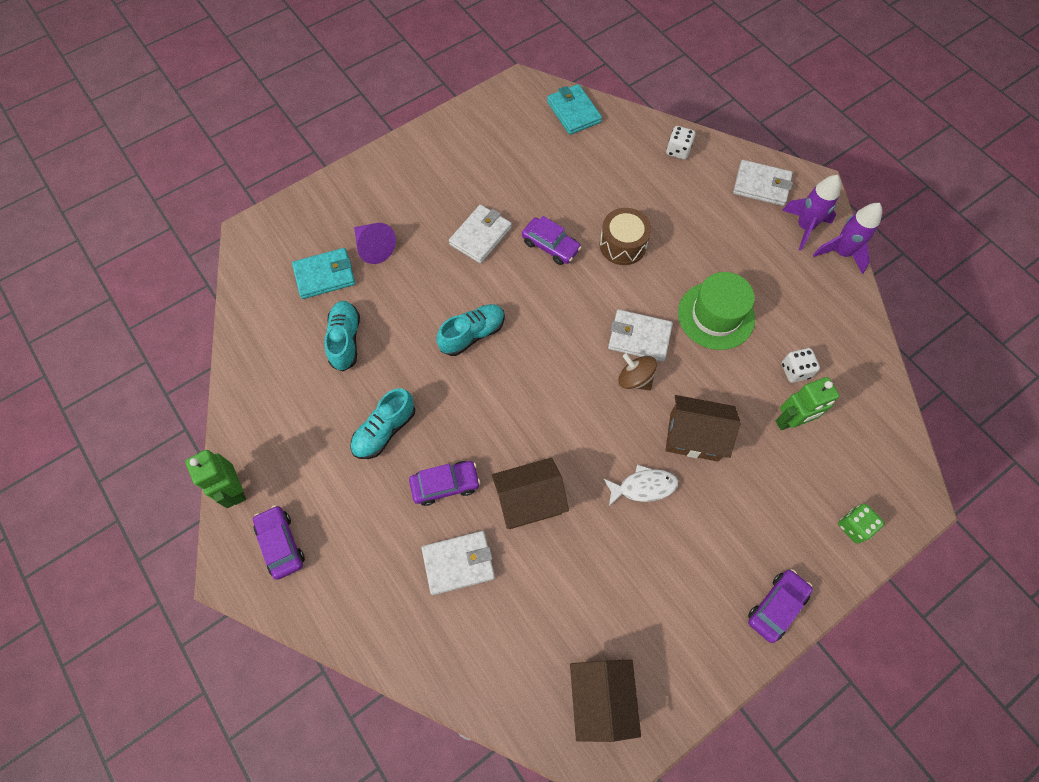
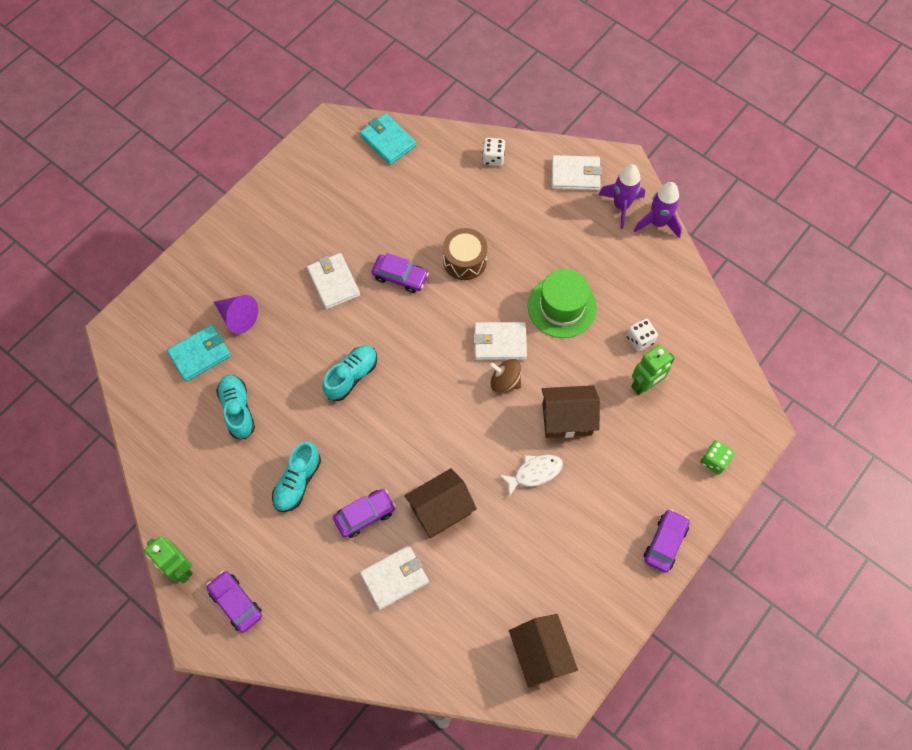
camera: 15 degrees left, 0 degrees up
(480, 236) = (334, 282): white wallet -> white wallet turned 45 degrees counterclockwise

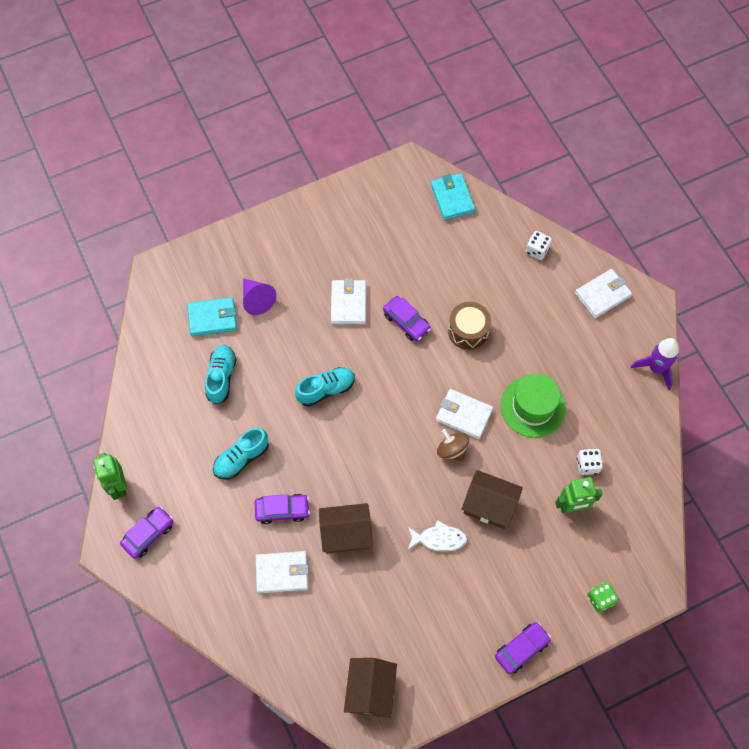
camera: 25 degrees right, 0 degrees up
(236, 603) = (148, 534): purple car -> purple car turned 60 degrees clockwise
(575, 175) = (602, 295): white wallet -> white wallet turned 60 degrees counterclockwise
(621, 206) = (630, 339): purple rocket -> none

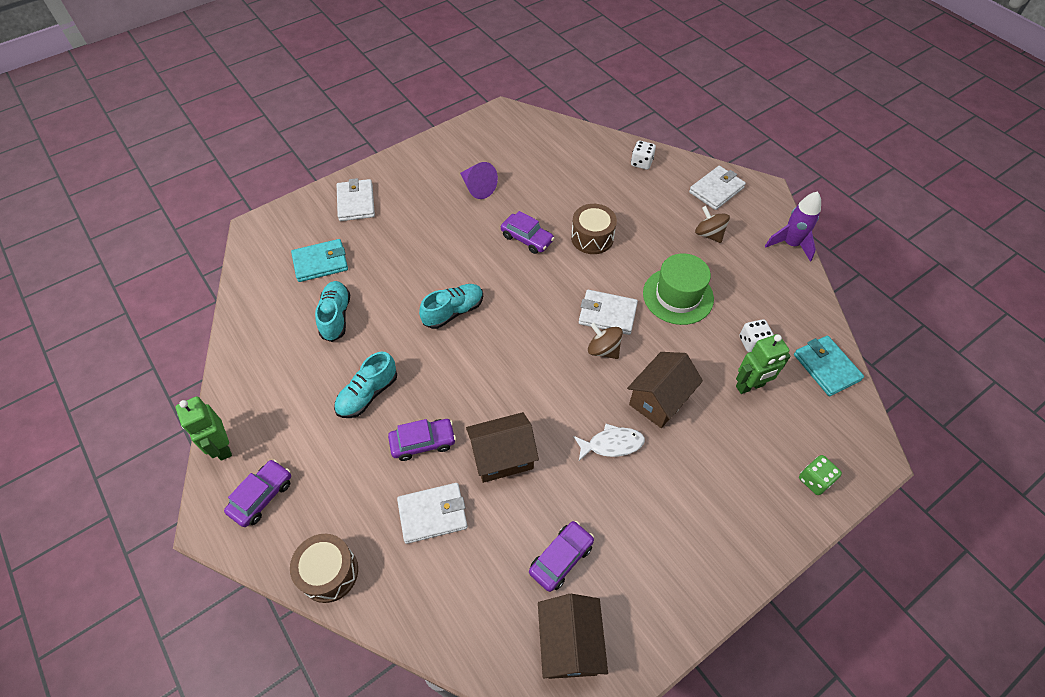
camera: 10 degrees left, 10 degrees down
(196, 605) = (329, 572): none -> brown drum
(257, 299) = (366, 240): purple cone -> purple cone (477, 188)
(348, 303) = (463, 230): white wallet -> white wallet (356, 202)
(452, 198) = (549, 133): turquoise wallet -> turquoise wallet (826, 367)
(489, 505) = (659, 399): brown house -> brown house turned 60 degrees counterclockwise
(521, 649) = (742, 554): purple car -> purple car (561, 558)
(580, 345) = (709, 234): none -> brown spinning top

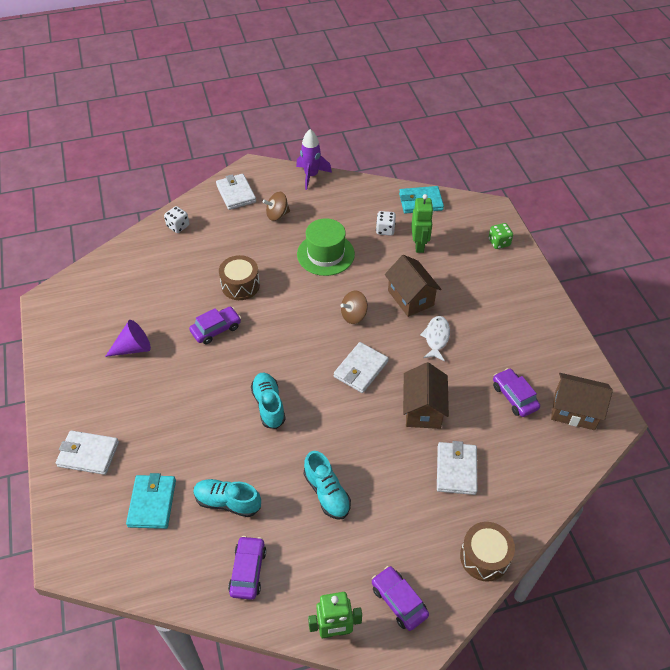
camera: 70 degrees left, 5 degrees down
(423, 442) = (390, 461): purple car -> purple car (248, 571)
(607, 314) = (322, 301): white wallet -> white wallet (360, 369)

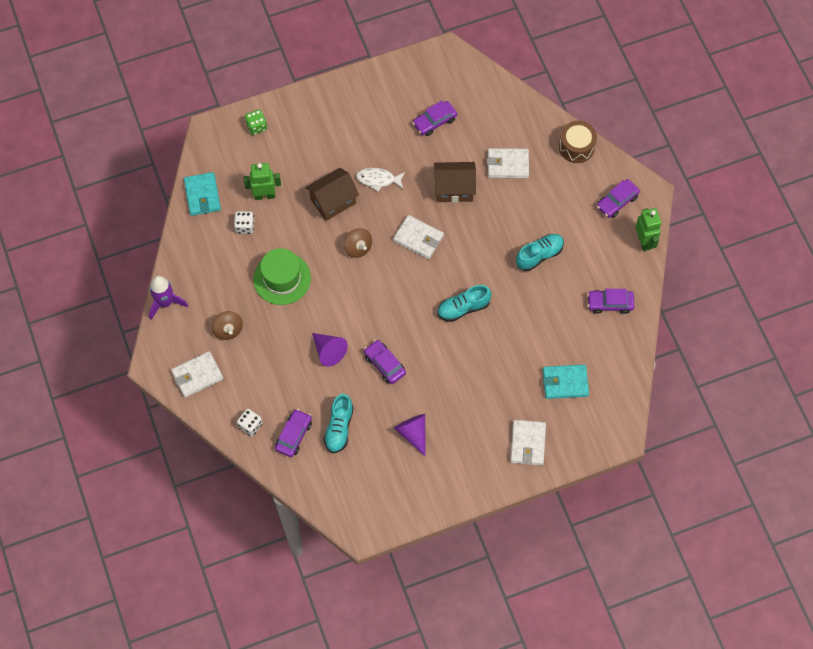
camera: 95 degrees left, 15 degrees up
(159, 255) = (293, 435): none -> purple car
(227, 502) = (557, 326): turquoise shoe -> turquoise shoe (339, 428)
(240, 285) = (328, 351): brown drum -> purple cone
(574, 411) = (443, 79): brown house -> none

